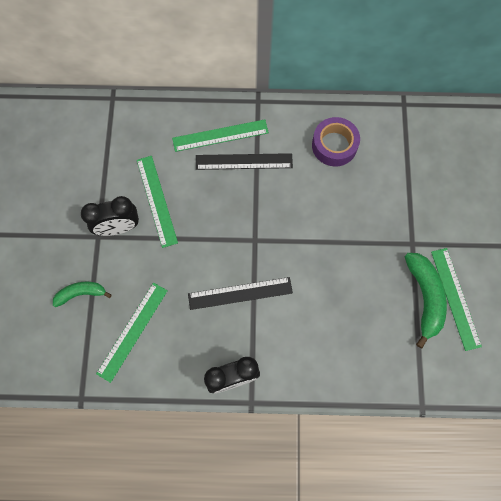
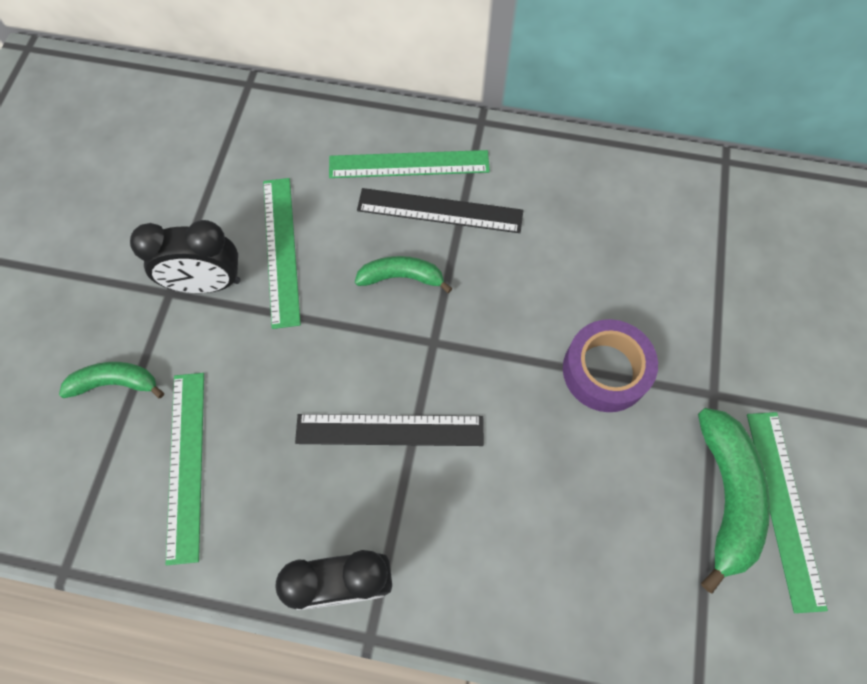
camera: 10 degrees right, 5 degrees down
(132, 331) = (185, 464): green ruler -> green ruler turned 45 degrees counterclockwise
(229, 205) = (402, 277): none -> green banana
(334, 145) = (597, 208): purple tape -> purple tape (605, 370)

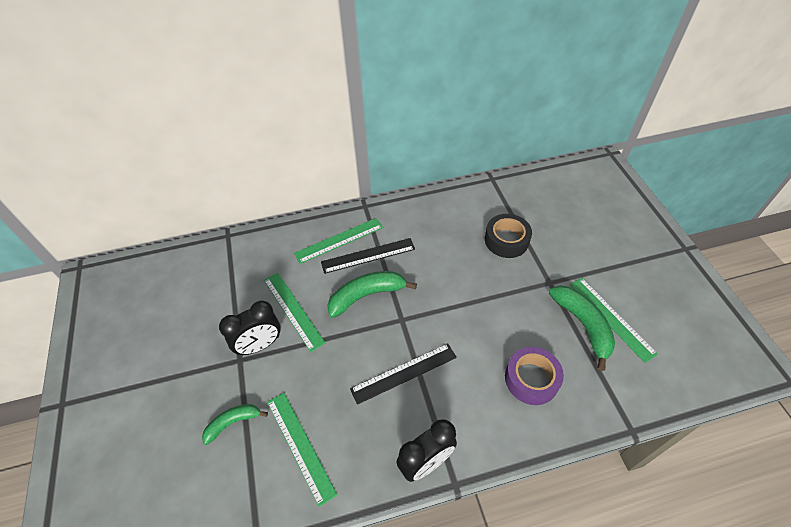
camera: 25 degrees left, 15 degrees down
(402, 277) = (367, 295): green banana -> green banana, size x1.64
(605, 370) = (494, 294): purple tape -> purple tape (531, 379)
(683, 285) = (506, 240): none -> black tape

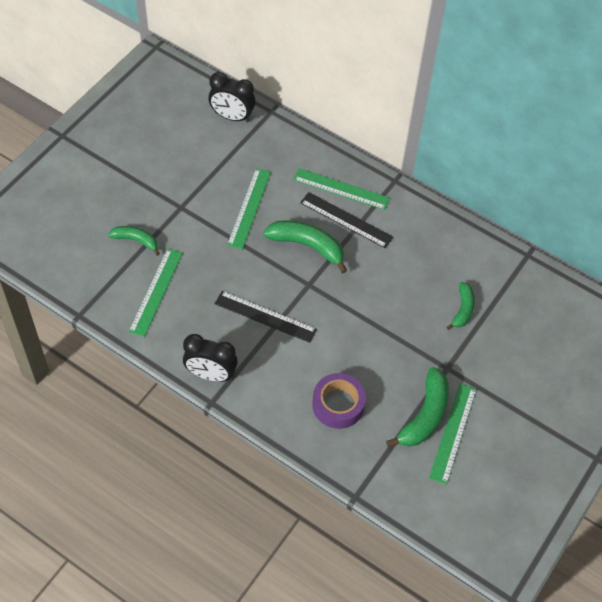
camera: 45 degrees right, 5 degrees up
(260, 345) = (202, 210): black clock -> black clock (232, 117)
(506, 240) = (462, 309): black tape -> green banana

